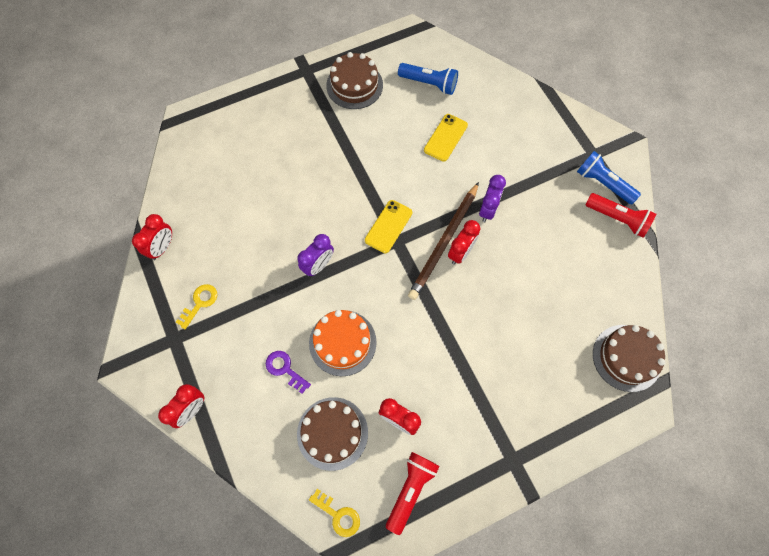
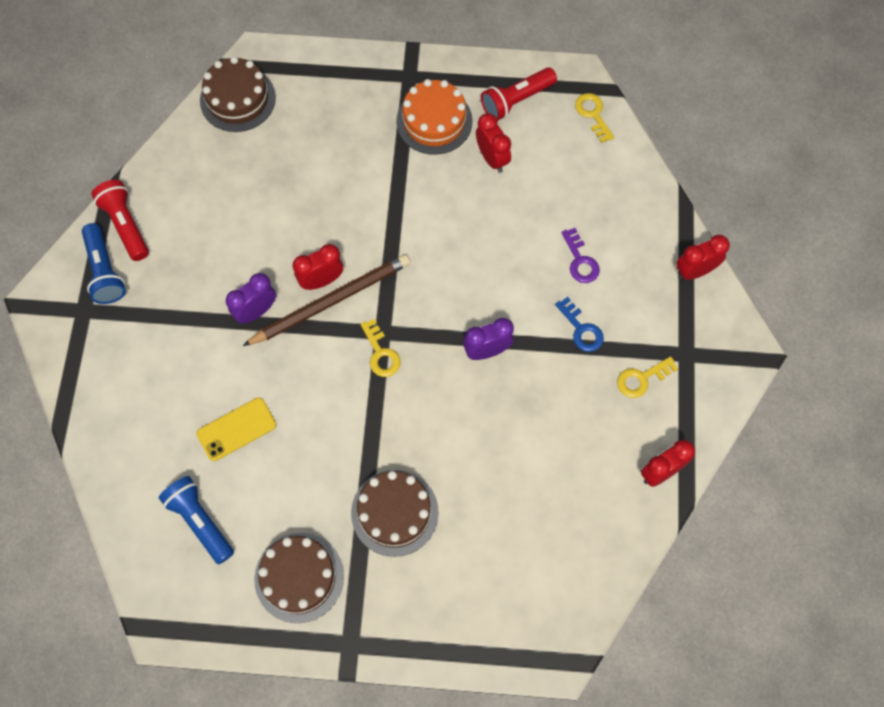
camera: 150 degrees left, 0 degrees up
(259, 316) = (581, 329): none -> blue key
(332, 433) = (562, 180): brown cake -> brown cake (394, 512)
(342, 342) = (506, 255): orange cake -> orange cake (434, 121)
(388, 226) = (380, 353): yellow phone -> yellow key

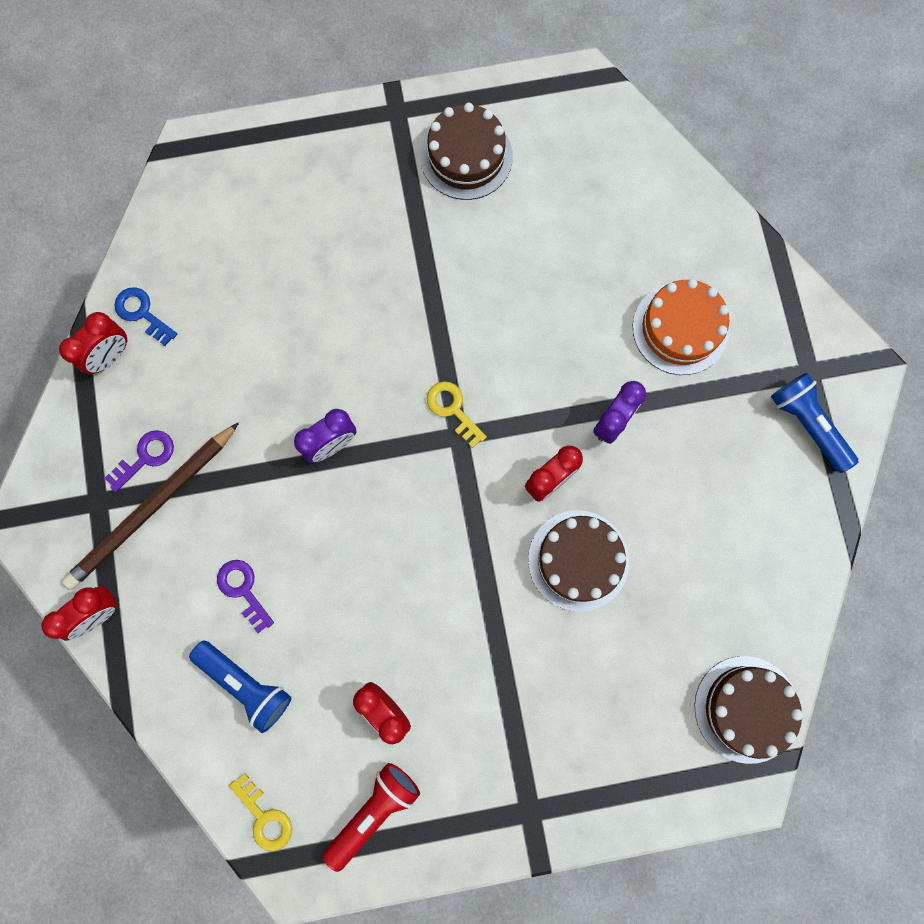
camera: 165 degrees right, 10 degrees up
(125, 225) = (810, 489): red flashlight -> none
(200, 521) = (586, 183): blue flashlight -> blue flashlight (246, 684)
(236, 429) = (584, 284): yellow phone -> none
(330, 301) = (530, 457): brown pencil -> brown pencil (153, 507)
(394, 512) = (387, 242): brown cake -> brown cake (578, 560)
(434, 121) = (476, 746): orange cake -> orange cake (680, 328)
(581, 329) = (226, 500): blue key -> blue key (142, 313)
(642, 378) = (145, 457): yellow key -> purple key

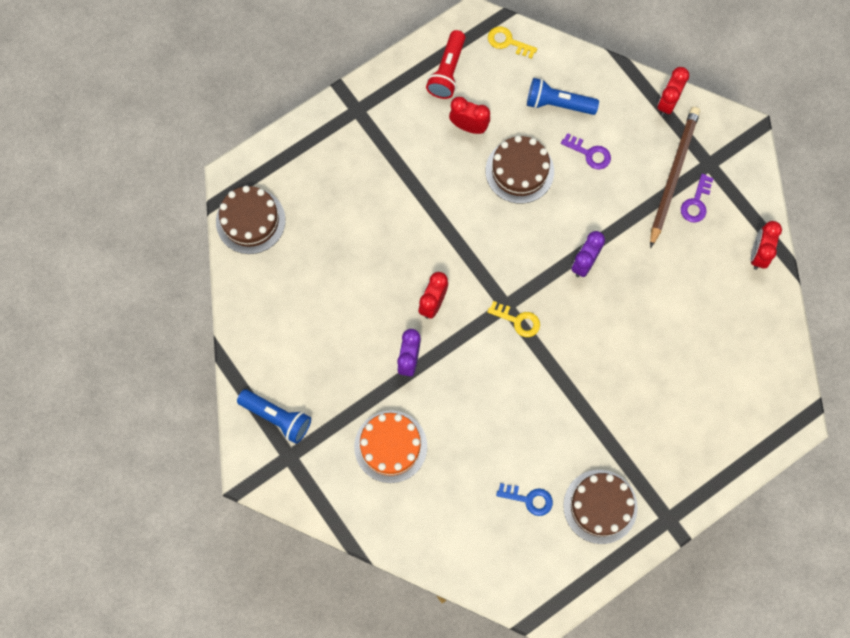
camera: 155 degrees right, 5 degrees down
(142, 313) = (755, 291): blue key -> blue key (529, 499)
(578, 560) = (392, 262): brown cake -> brown cake (519, 171)

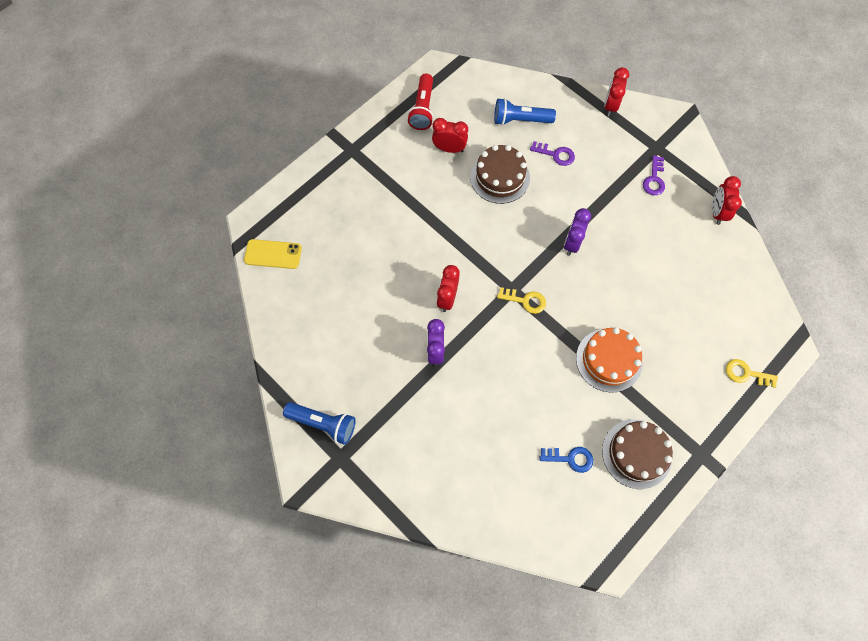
camera: 10 degrees left, 5 degrees down
(250, 221) = (273, 254): brown cake -> yellow phone
(390, 446) = (433, 432): orange cake -> orange cake (609, 360)
(508, 42) = (468, 79): yellow key -> yellow key (746, 373)
(673, 176) = (629, 161): brown pencil -> none

